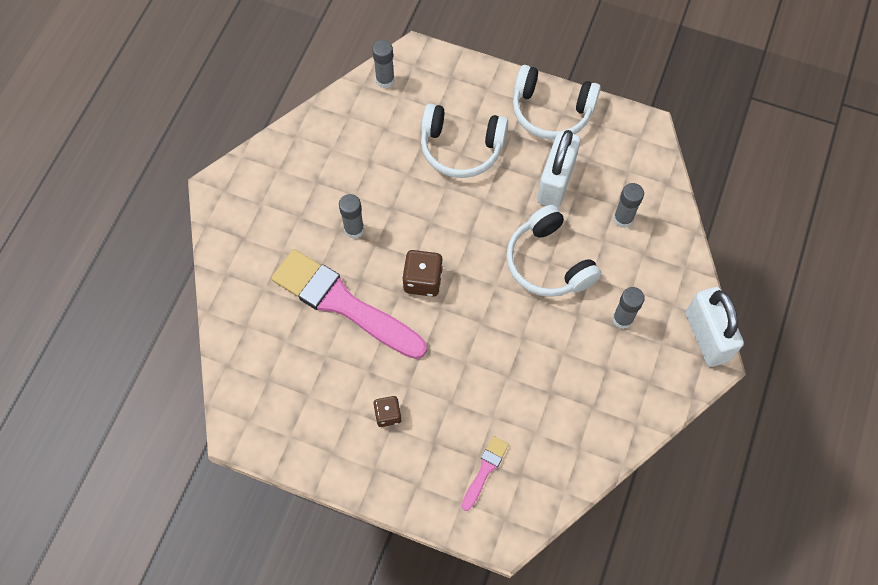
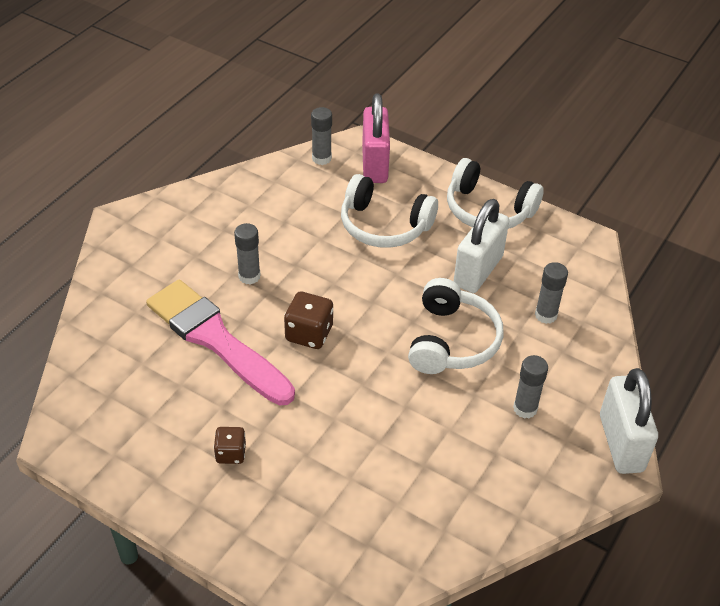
camera: 10 degrees right, 20 degrees down
(436, 78) = (374, 165): none -> pink padlock
(485, 470) = (326, 531): pink brush -> none
(548, 262) = (452, 341): white headphones -> white headphones turned 150 degrees counterclockwise

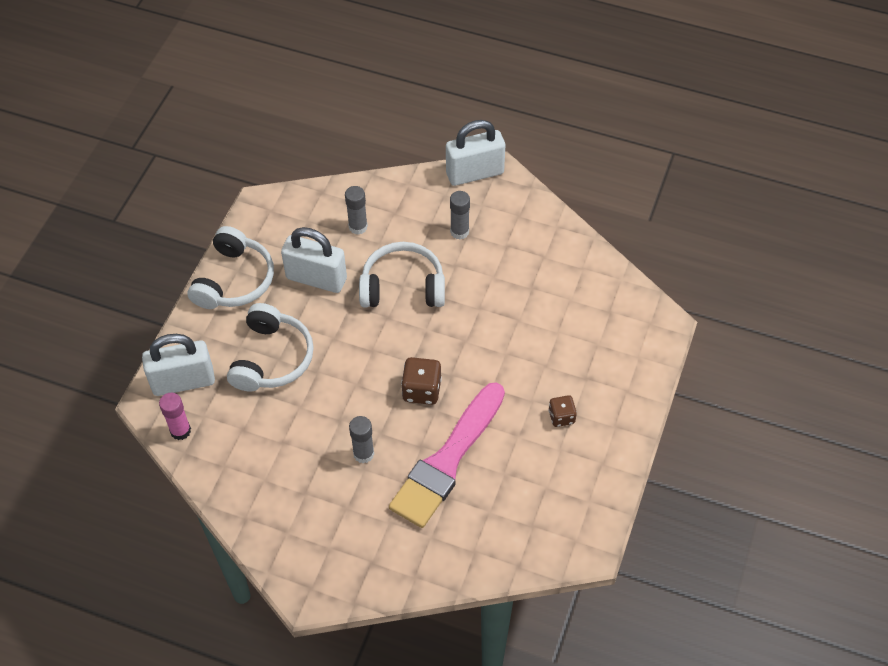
camera: 100 degrees left, 10 degrees up
(321, 158) = (180, 431): grey glue stick -> pink glue stick
(374, 165) = (183, 381): pink padlock -> white padlock

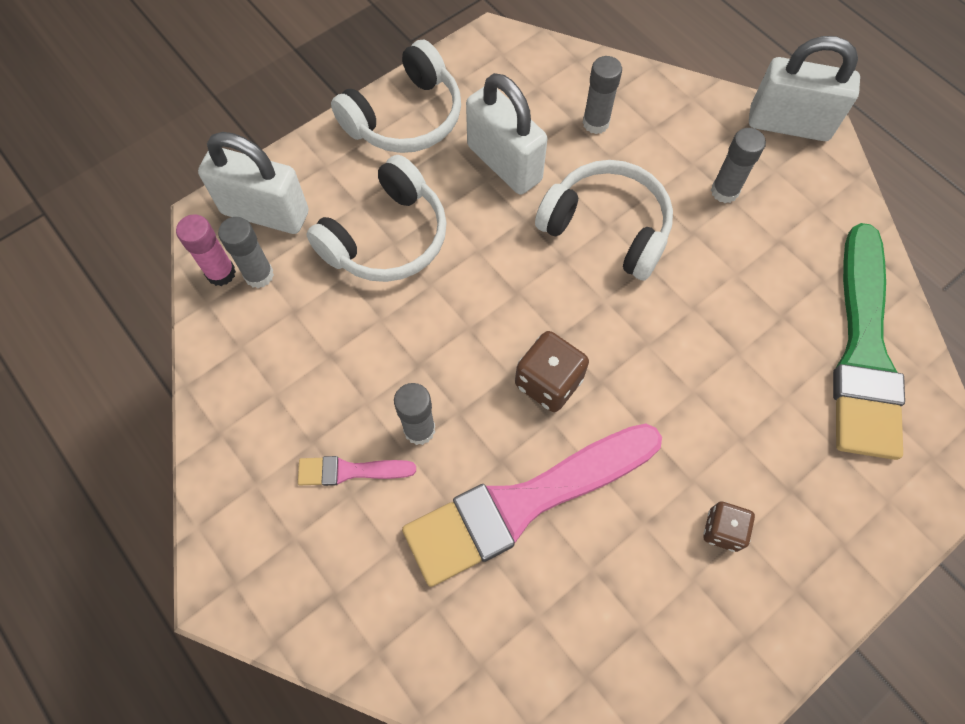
camera: 30 degrees right, 10 degrees up
(206, 420) = (259, 275): none -> grey glue stick
(338, 496) = (350, 471): none -> pink brush
(585, 285) = (863, 351): none -> green brush

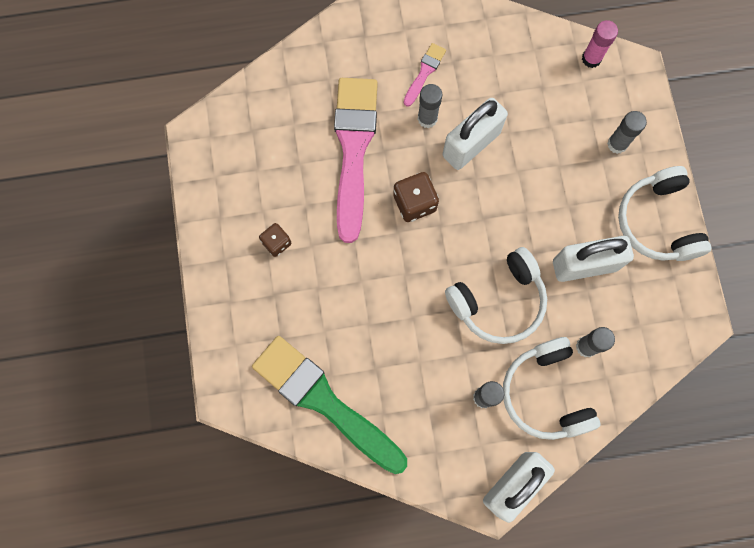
camera: 120 degrees right, 10 degrees up
(259, 275) = (578, 79): grey glue stick -> grey glue stick (617, 144)
(265, 212) = (623, 101): white padlock -> white padlock (471, 144)
(387, 238) = (565, 163): white headphones -> white headphones (545, 393)

